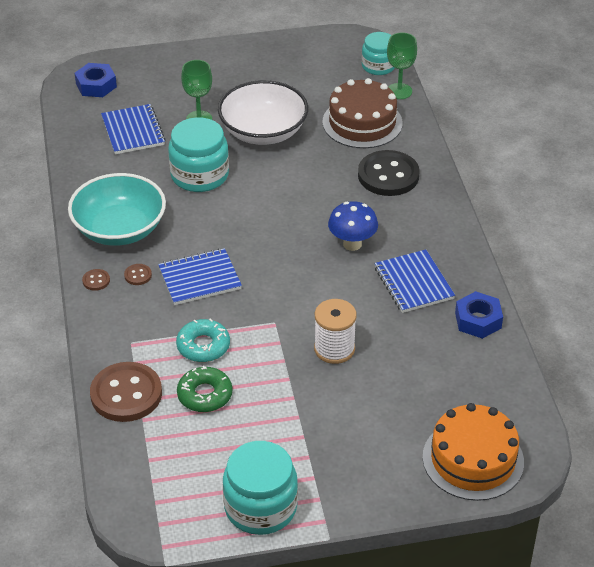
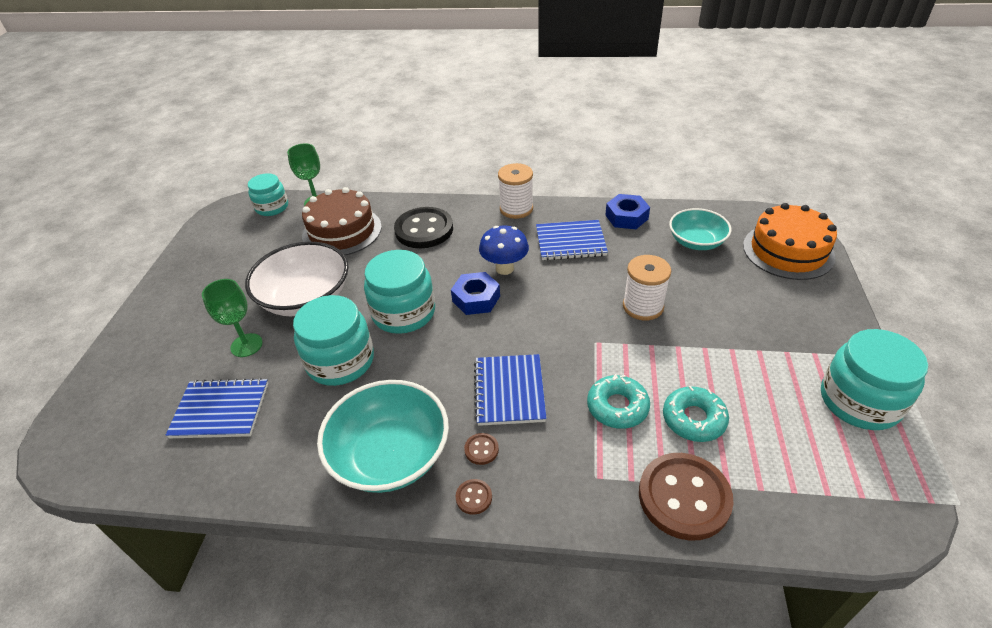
camera: 70 degrees left, 0 degrees up
(96, 85) = (101, 435): blue nut -> blue nut (476, 299)
(205, 395) = (693, 419): green donut -> turquoise donut
(267, 194) = (404, 313): none -> turquoise jar
(453, 232) = (516, 209): none -> white spool
(457, 381) = (696, 242): none -> turquoise bowl

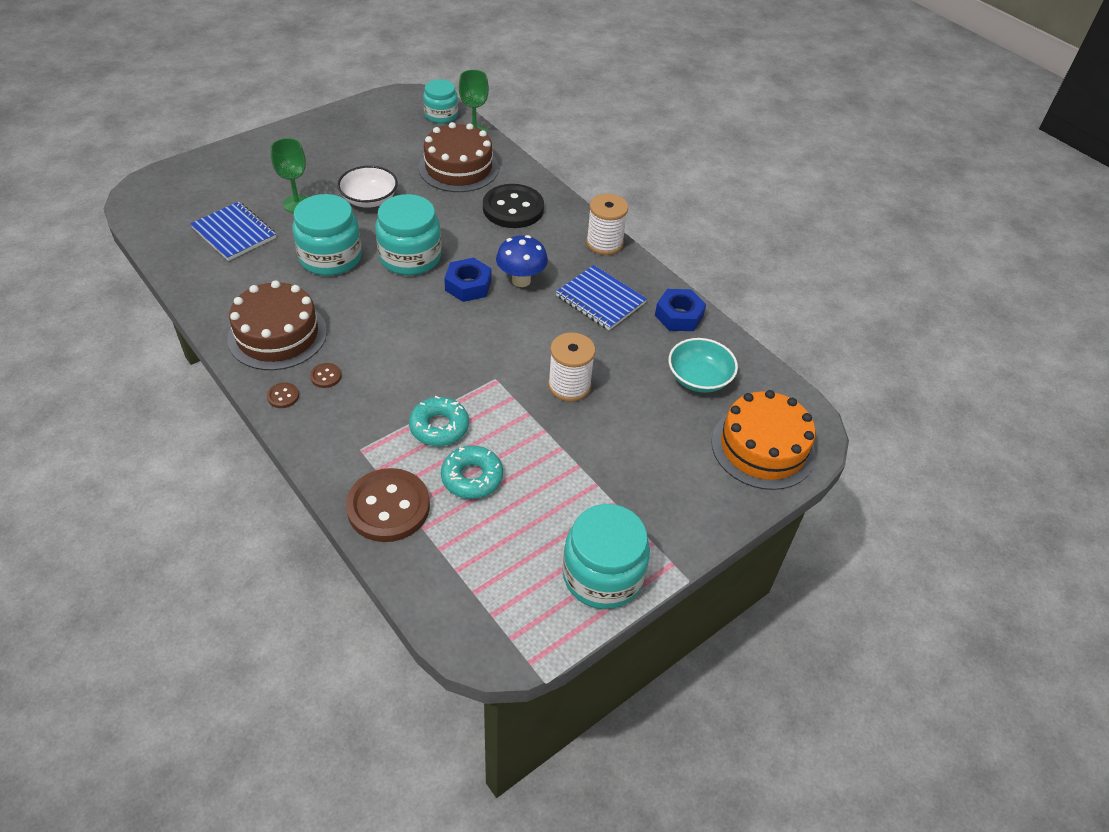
camera: 40 degrees right, 5 degrees up
(306, 298) = (369, 199): white bowl -> white bowl, size x0.63
(390, 455) = (277, 335): turquoise bowl -> brown cake
(509, 391) = (393, 359): blue notebook -> none

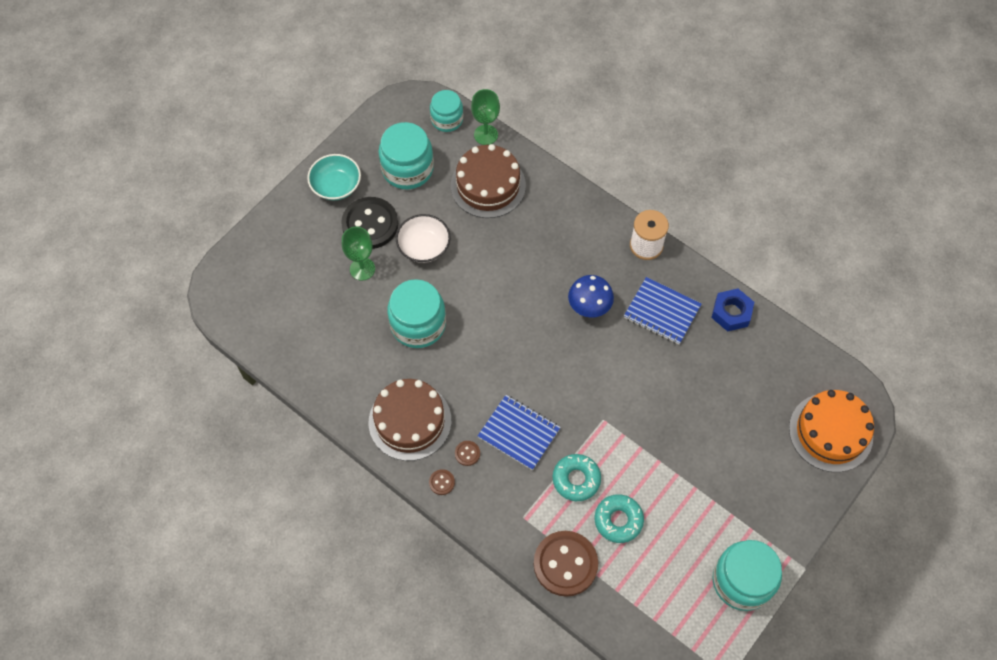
camera: 10 degrees left, 15 degrees up
(234, 233) = (323, 318): blue notebook -> blue notebook (519, 433)
(410, 257) = (486, 306): turquoise jar -> turquoise jar (407, 169)
(468, 285) = (546, 325): blue nut -> none
(513, 208) = (554, 224): black button -> black button (370, 224)
(569, 386) = (664, 411): white spool -> none
(699, 378) = (764, 376): turquoise bowl -> turquoise bowl (336, 186)

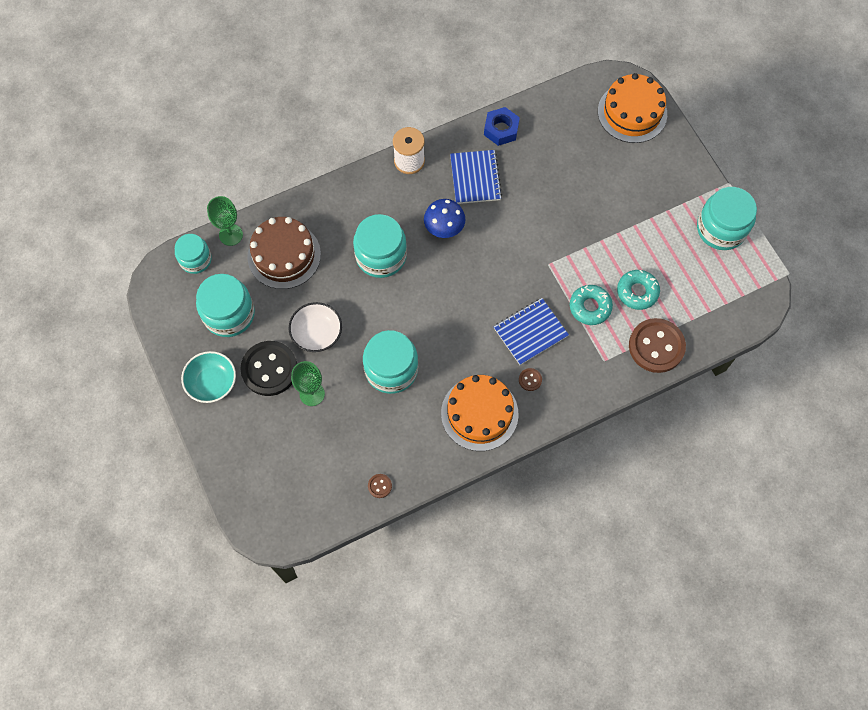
camera: 65 degrees left, 5 degrees up
(410, 421) = (479, 413): brown cake -> orange cake
(442, 482) = (546, 410): brown button -> brown button (380, 486)
(530, 265) = (381, 256): none -> turquoise jar
(662, 312) = (475, 178): blue notebook -> blue notebook turned 60 degrees counterclockwise

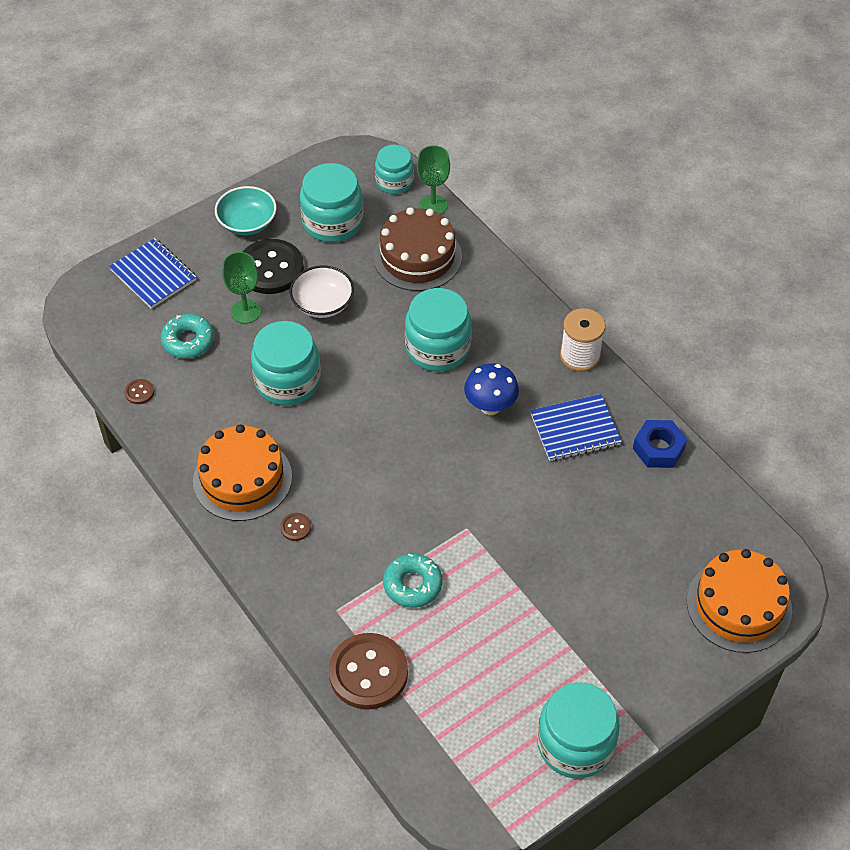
camera: 80 degrees right, 15 degrees down
(530, 332) = (363, 520): blue notebook -> blue notebook (153, 275)
(637, 292) = (447, 640): turquoise donut -> turquoise donut (188, 341)

